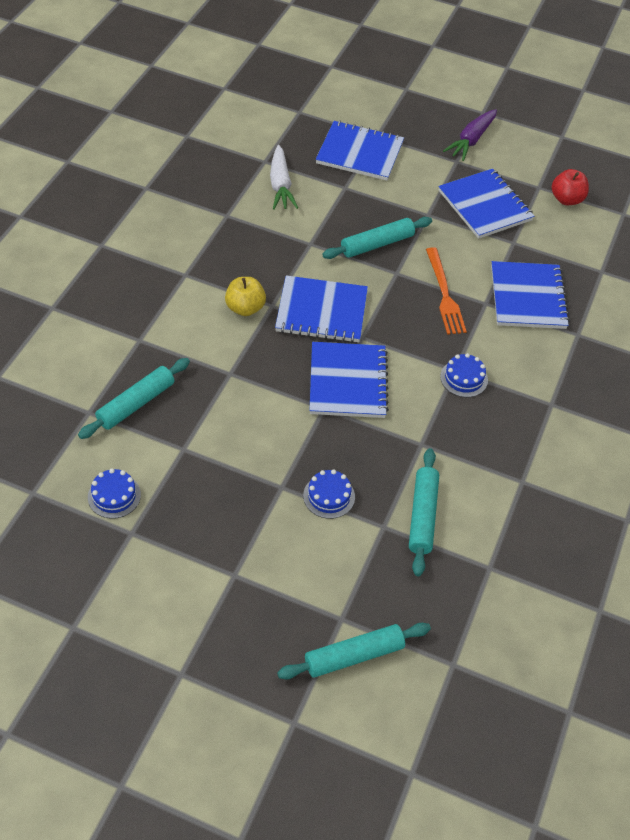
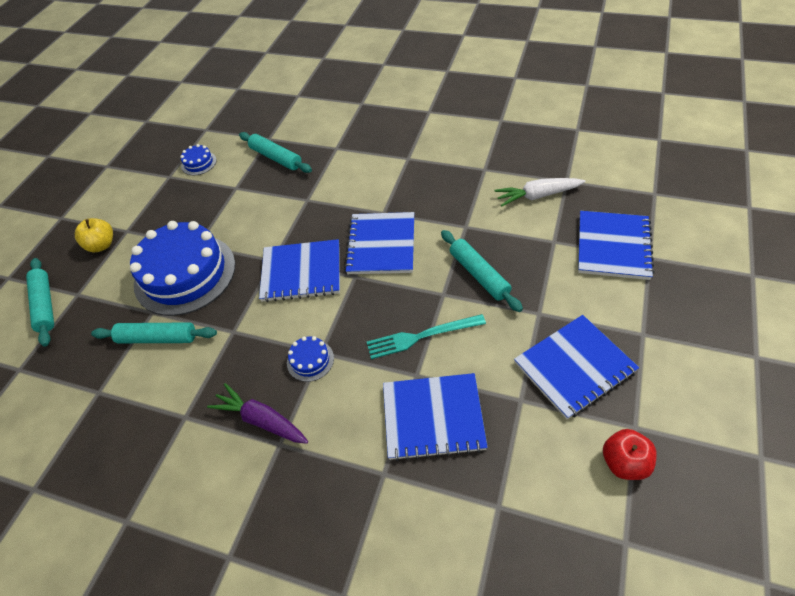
camera: 95 degrees right, 0 degrees up
(245, 308) = (377, 197): yellow apple -> yellow apple (102, 245)
(329, 496) = (185, 274): blue cake -> blue cake, size x2.44
(444, 294) = (421, 336): orange fork -> turquoise fork
(471, 140) = (691, 347): purple carrot -> purple carrot (261, 420)

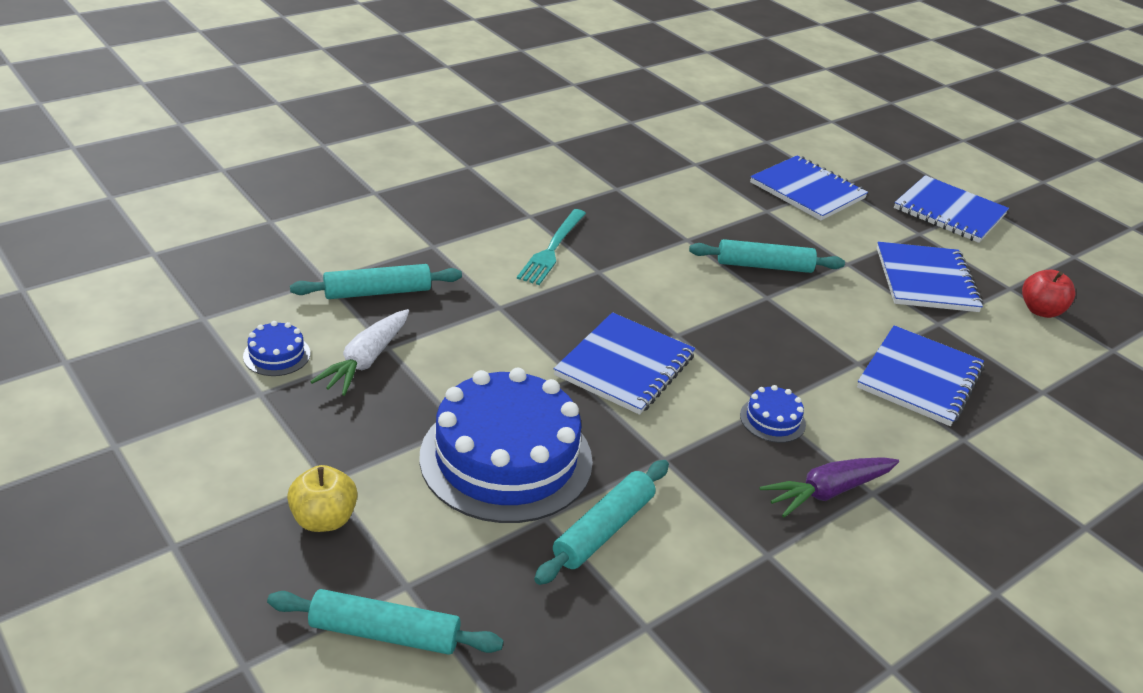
camera: 65 degrees left, 15 degrees down
(381, 245) = (649, 296): blue notebook -> blue notebook (949, 212)
(421, 336) = (811, 336): turquoise fork -> turquoise fork (552, 249)
(537, 196) = (695, 186): white carrot -> white carrot (366, 360)

